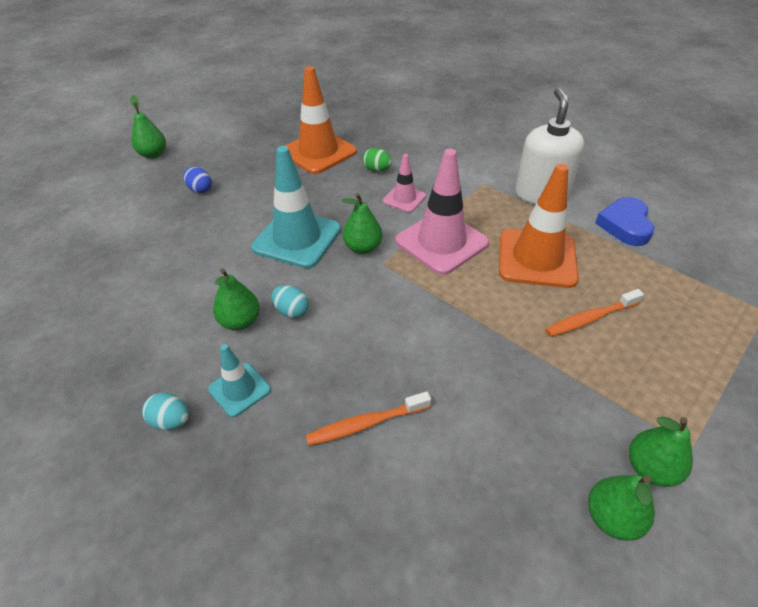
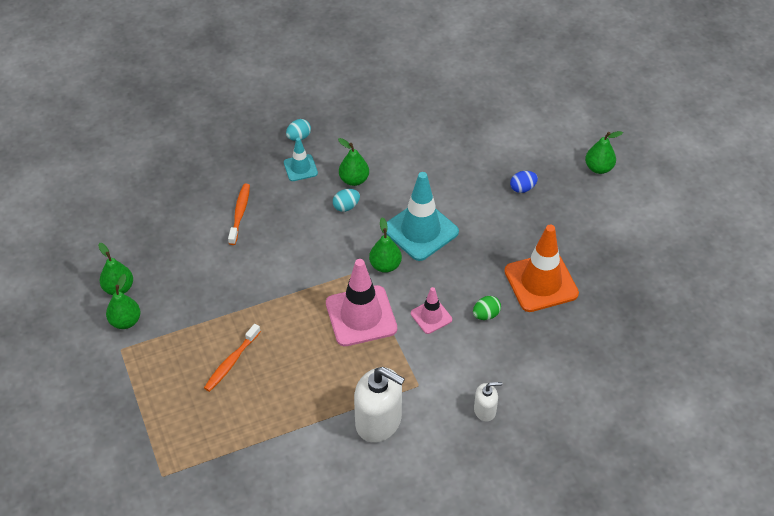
camera: 115 degrees right, 5 degrees up
(473, 146) = (485, 410): none -> white soap dispenser
(537, 258) = (304, 367): orange traffic cone -> none
(590, 318) = (231, 362): orange toothbrush -> orange toothbrush turned 150 degrees counterclockwise
(625, 225) = (300, 455): blue heart -> none

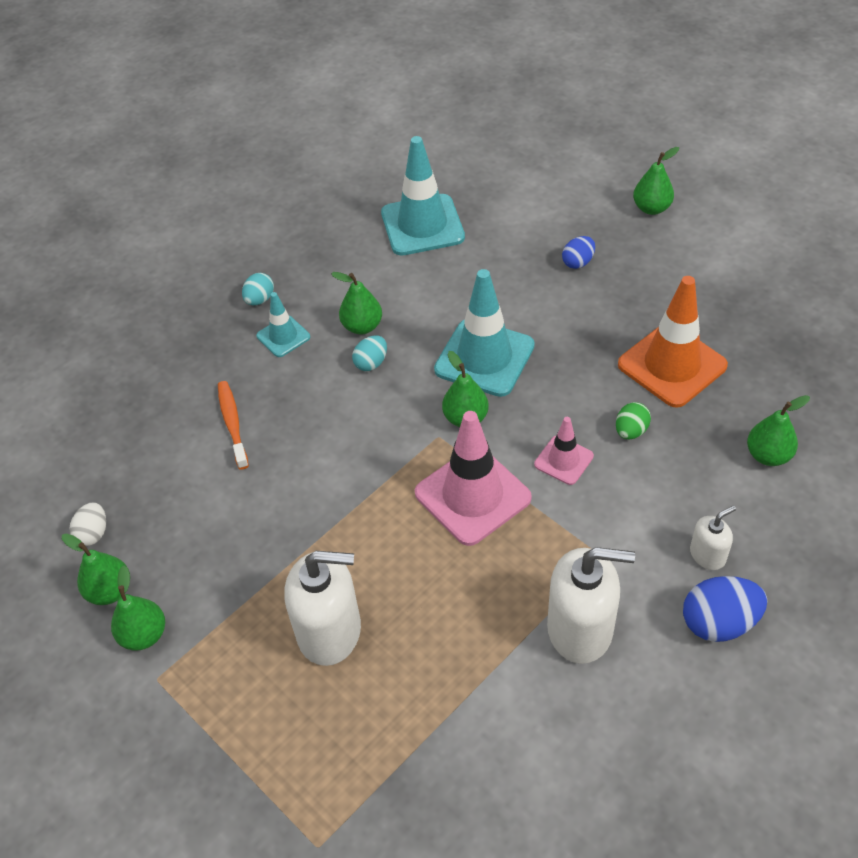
camera: 20 degrees left, 0 degrees up
(125, 250) = (93, 533): none -> white egg
(231, 362) = (330, 631): orange toothbrush -> white soap dispenser
(433, 123) = (422, 225): none -> turquoise traffic cone
(465, 452) = (719, 622): none -> blue egg
(565, 365) = (768, 455): none -> green pear

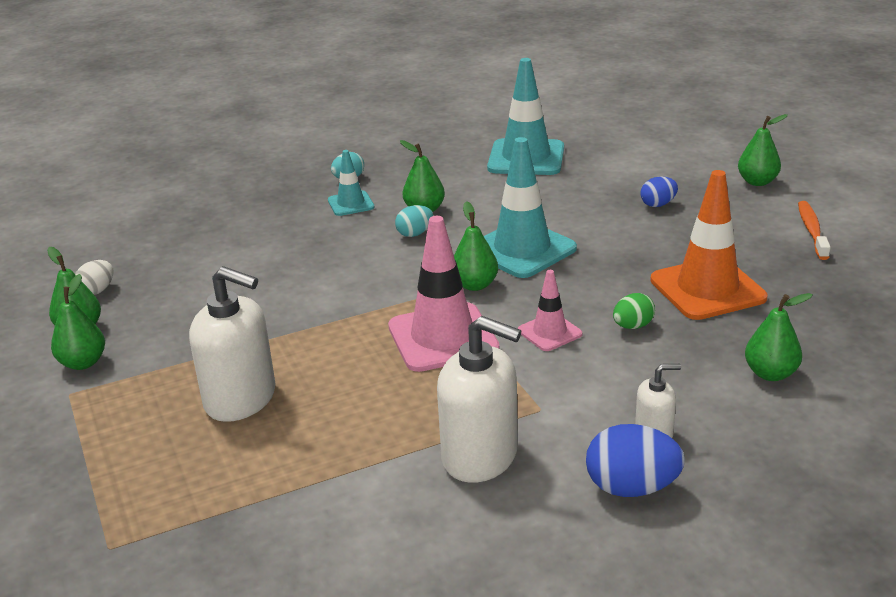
camera: 20 degrees right, 20 degrees down
(232, 423) = (265, 248): orange toothbrush -> orange toothbrush (812, 230)

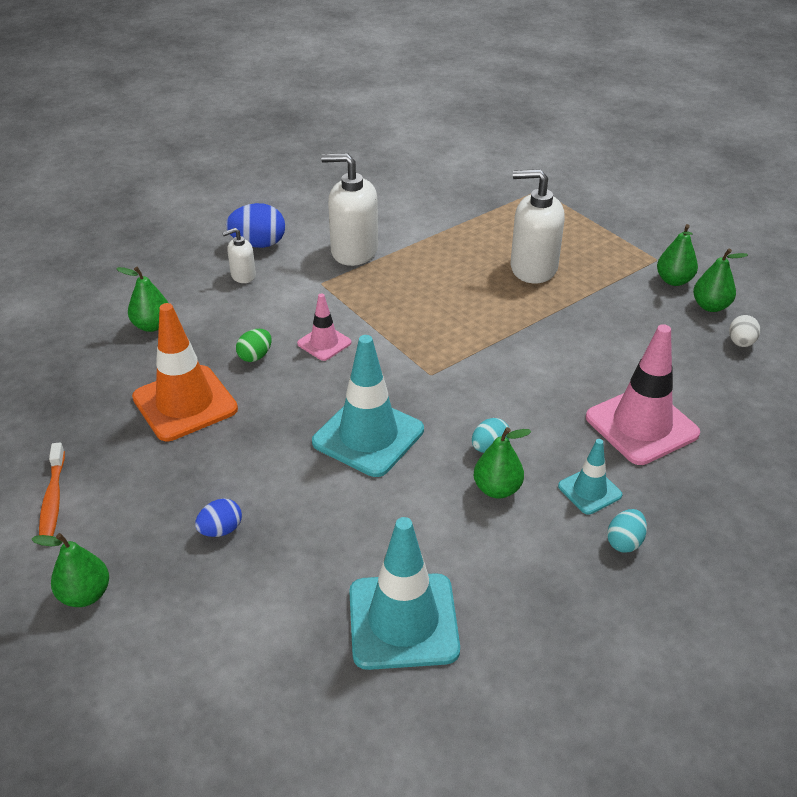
camera: 165 degrees right, 10 degrees up
(443, 338) = (410, 329): pink traffic cone -> pink traffic cone (641, 425)
(475, 285) = (402, 385): green pear -> none

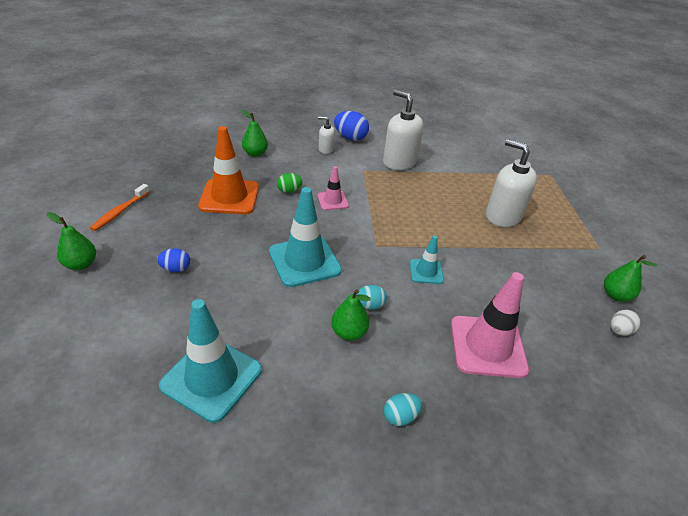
camera: 30 degrees right, 0 degrees up
(589, 491) = (409, 368): turquoise traffic cone -> turquoise traffic cone (426, 271)
(674, 280) = (600, 266): green pear -> none

